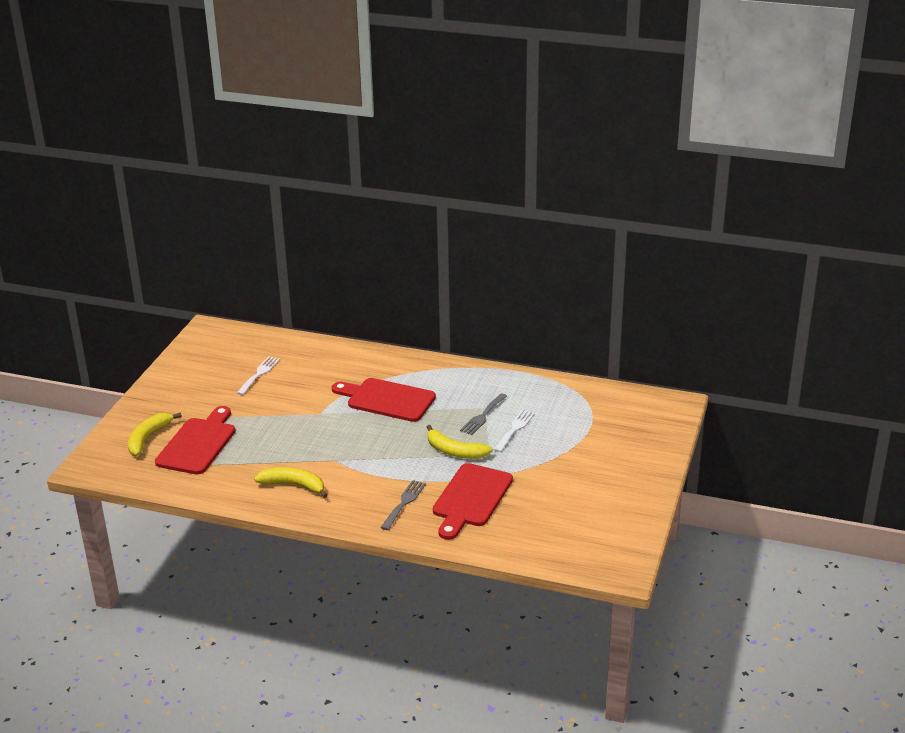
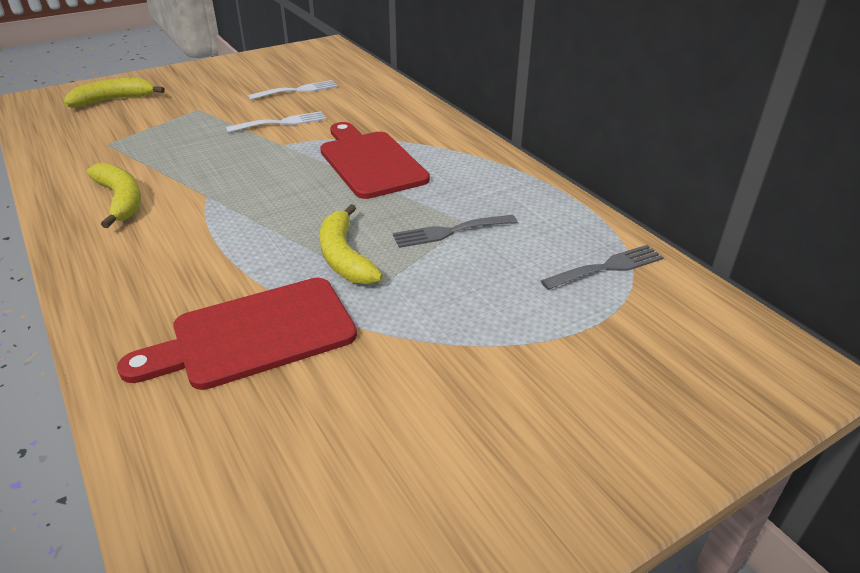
camera: 40 degrees right, 5 degrees up
(198, 444) = (135, 122): red cutting board -> none
(404, 503) = (173, 288): grey fork -> grey fork (607, 267)
(514, 429) = (466, 270): white fork -> white fork (282, 123)

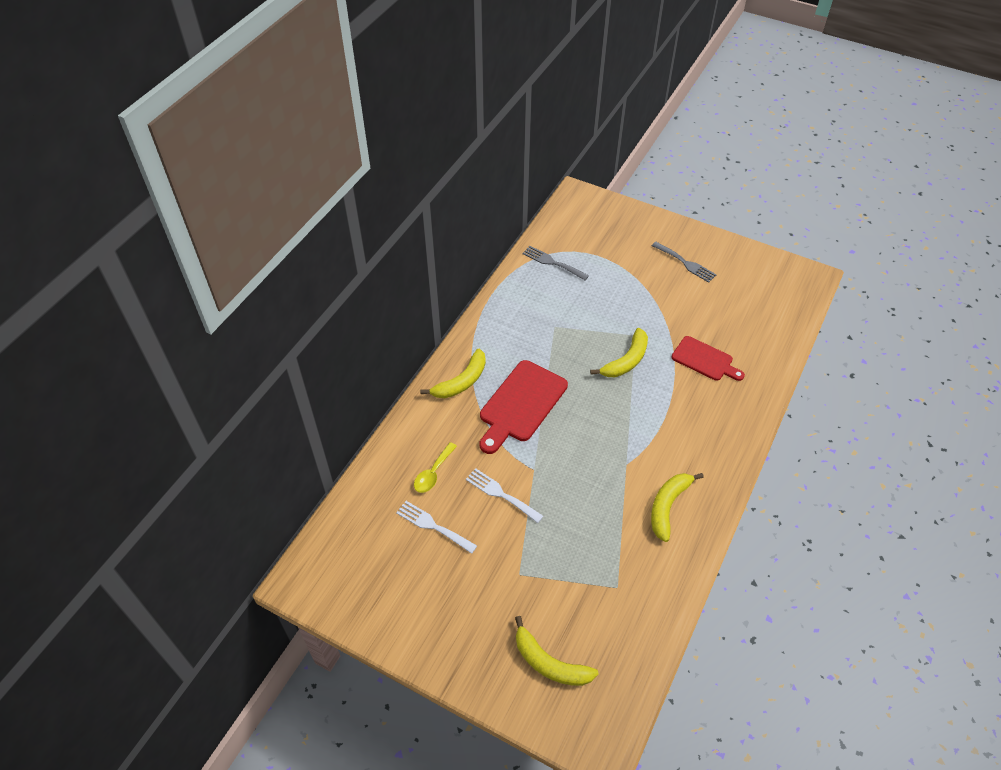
camera: 120 degrees left, 15 degrees up
(254, 334) = (704, 360): red cutting board -> red cutting board, size x0.64
(349, 102) = (433, 473): none -> yellow spoon
(442, 140) = (461, 382): none -> yellow banana
(449, 232) = (569, 330): grey fork -> grey fork (685, 263)

